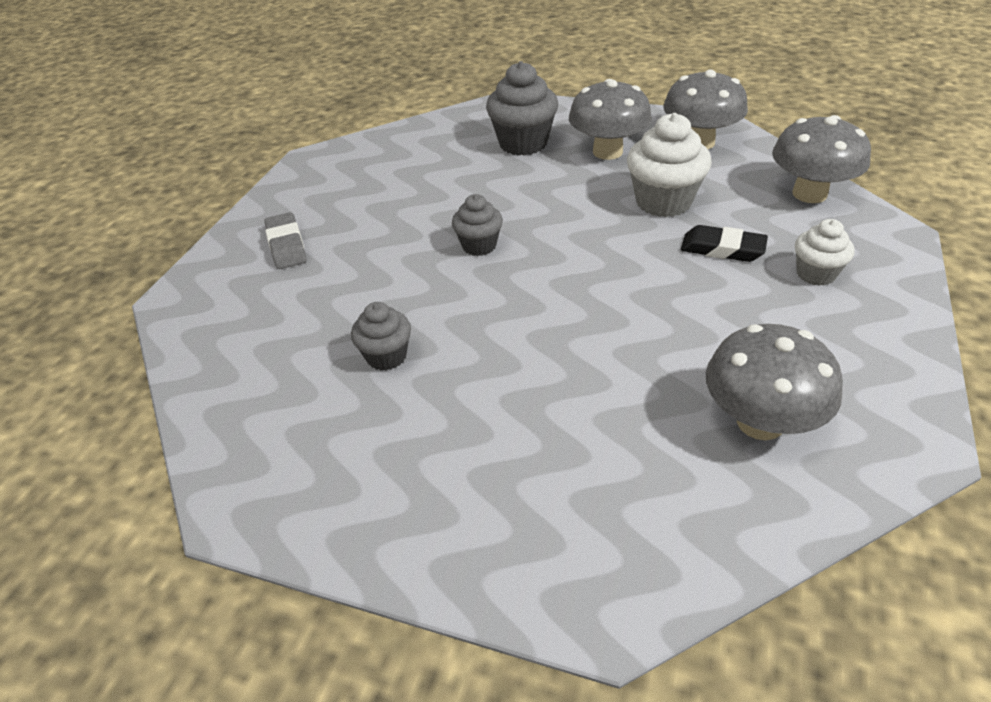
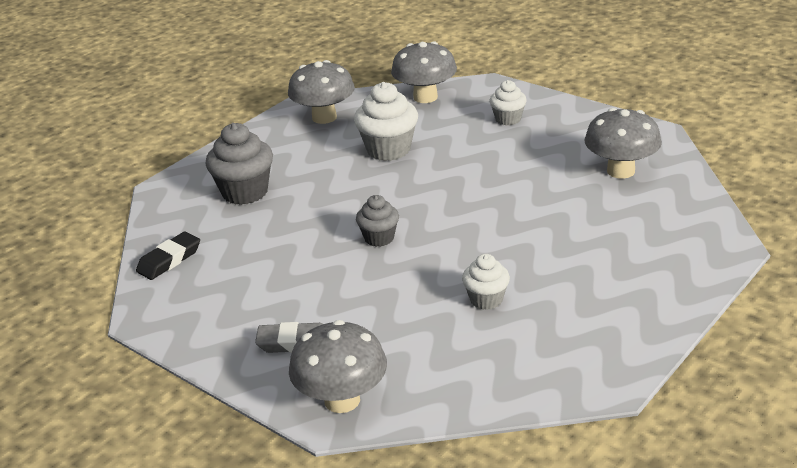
camera: 70 degrees left, 10 degrees down
(386, 356) = (486, 300): grey cupcake -> white cupcake
(607, 152) = (299, 157): grey mushroom -> grey mushroom (342, 400)
(722, 249) = (460, 142): black eraser -> black eraser (169, 260)

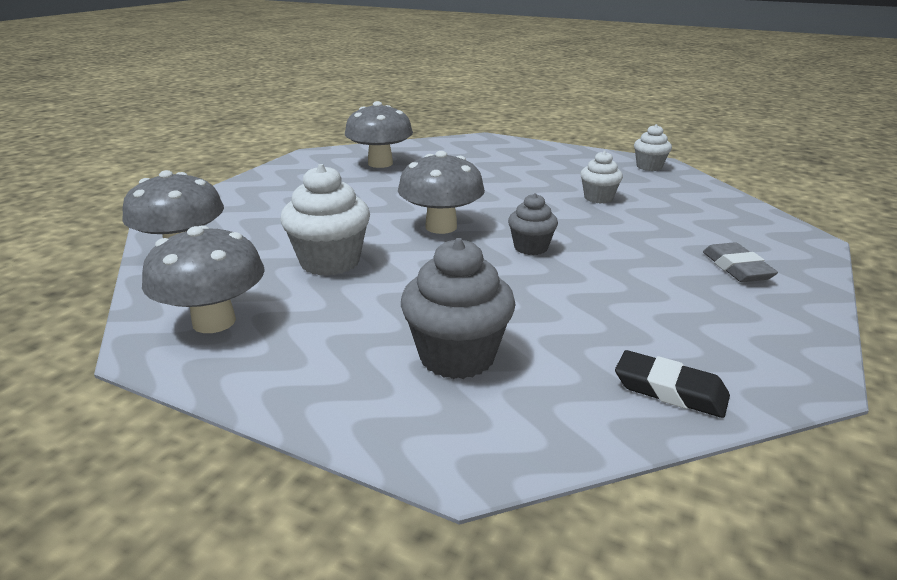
camera: 105 degrees left, 5 degrees down
(342, 400) = (781, 238): grey mushroom -> grey mushroom (441, 227)
(508, 119) = (267, 205): white cupcake -> white cupcake (649, 167)

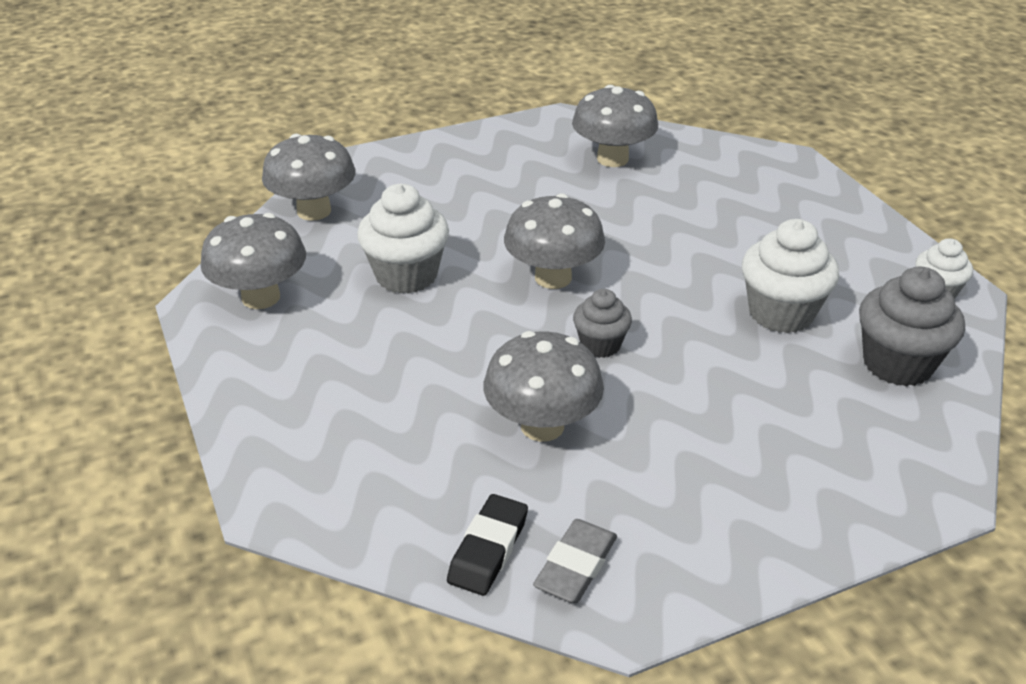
camera: 40 degrees right, 10 degrees up
(457, 356) = (378, 423): grey cupcake -> grey cupcake (897, 364)
(572, 303) = (542, 426): none -> grey mushroom
(598, 198) = (781, 313): white cupcake -> white cupcake, size x1.67
(670, 390) = (488, 549): black eraser -> black eraser turned 45 degrees clockwise
(736, 268) = (775, 479): grey eraser -> grey eraser (576, 566)

